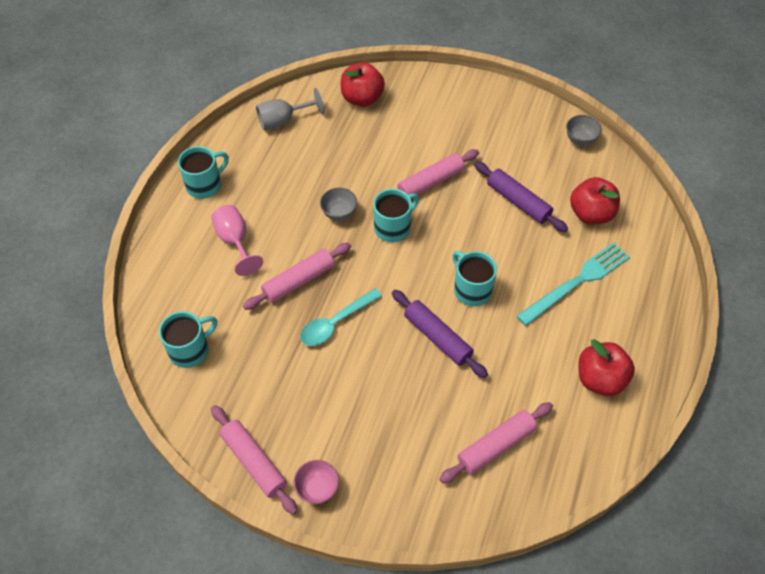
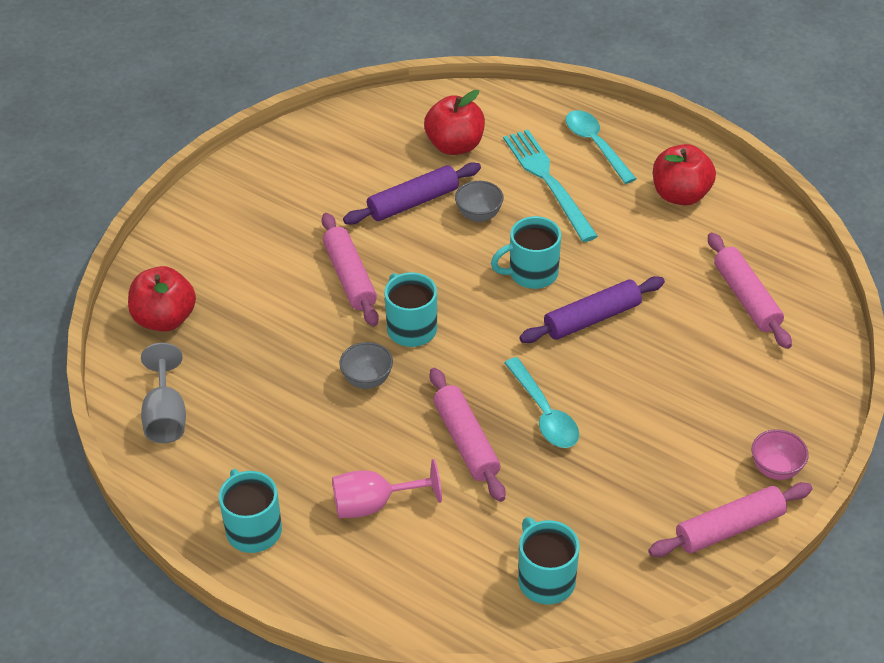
camera: 75 degrees left, 10 degrees down
(580, 140) = (338, 126): grey bowl -> grey bowl (479, 215)
(634, 307) = (595, 145): none -> turquoise spoon

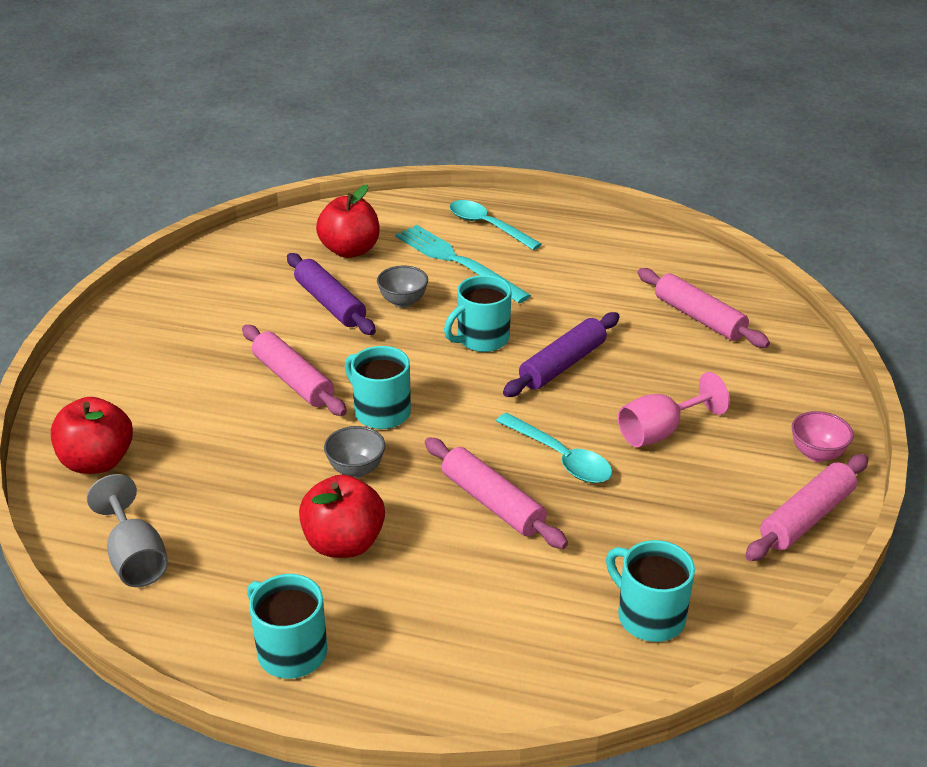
camera: 20 degrees left, 10 degrees down
(374, 504) = (421, 589): pink goblet -> pink goblet (660, 432)
(413, 202) = (330, 303): purple rolling pin -> purple rolling pin turned 75 degrees counterclockwise
(680, 195) = (589, 250): red apple -> red apple (344, 543)

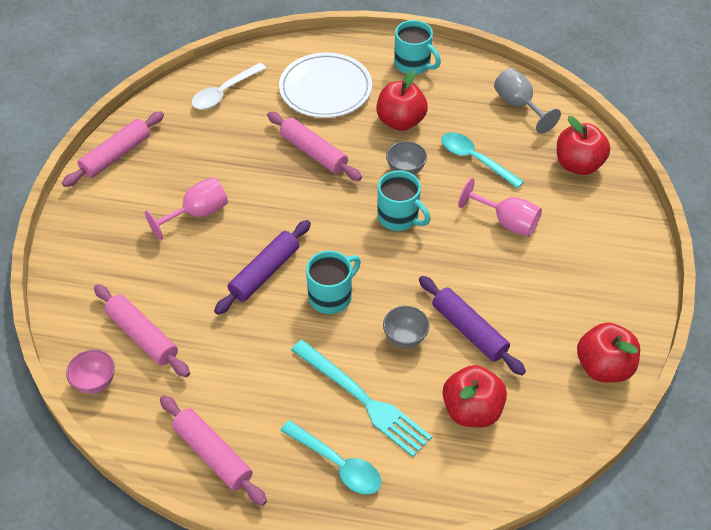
camera: 175 degrees right, 15 degrees up
(201, 271) = (603, 367): none -> red apple
(238, 399) = (507, 222): none -> pink goblet
(293, 380) = (472, 242): pink rolling pin -> pink rolling pin (213, 454)
(464, 610) = (325, 89): none -> white plate
(560, 457) = (269, 188): turquoise spoon -> turquoise spoon (475, 159)
(649, 616) = (224, 92): turquoise mug -> white spoon
(816, 454) = (91, 202): pink bowl -> pink bowl (95, 382)

